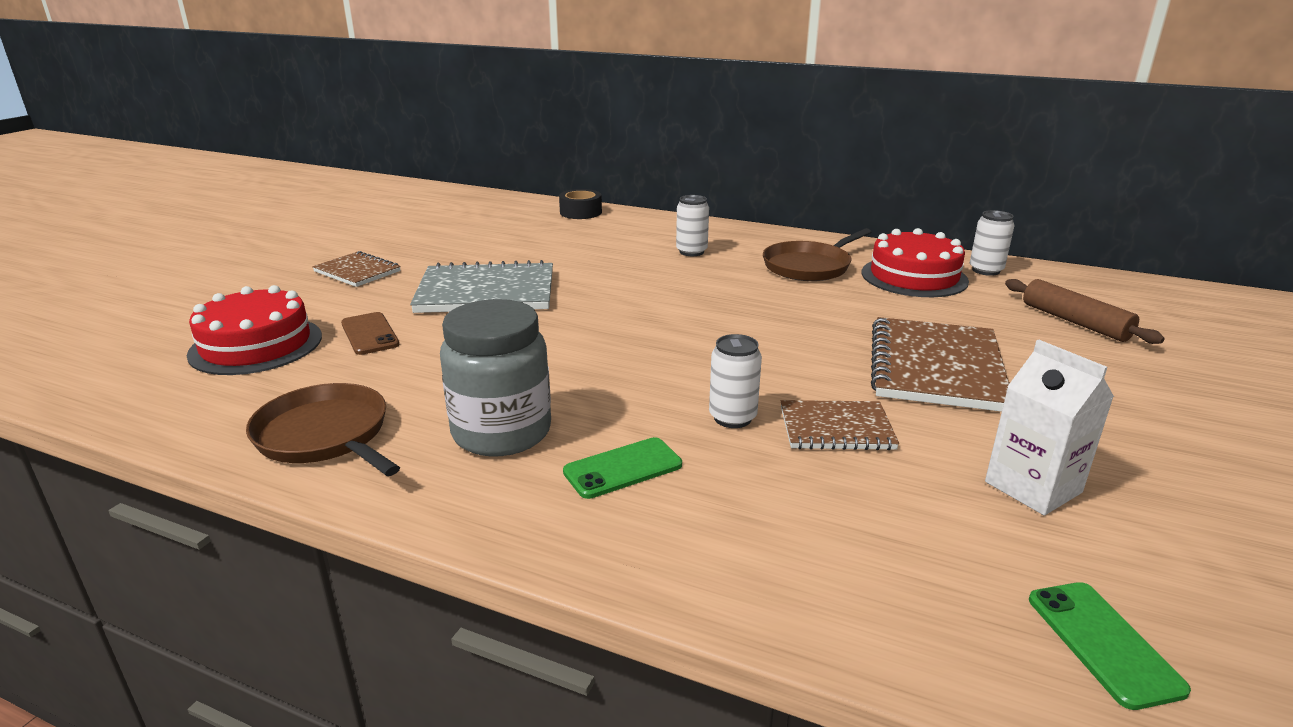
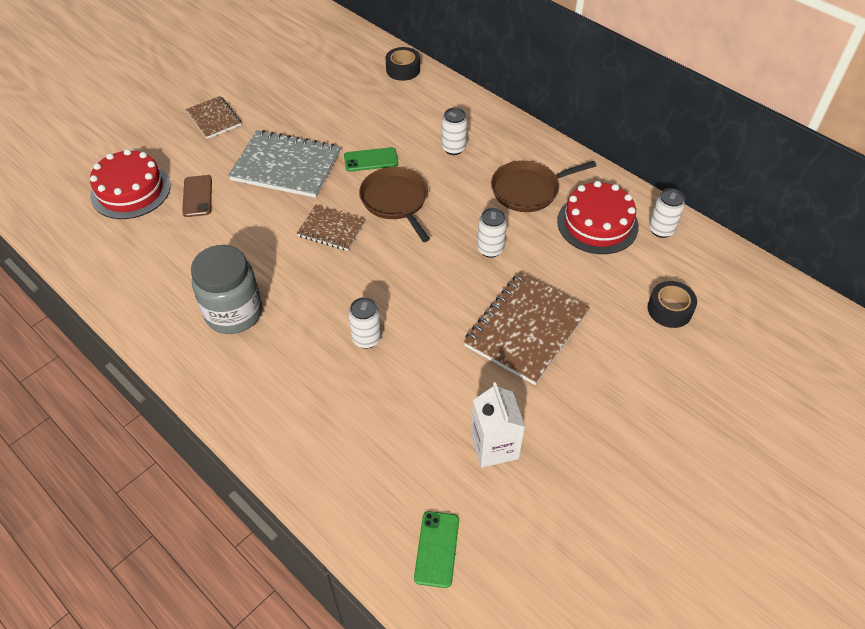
camera: 20 degrees right, 25 degrees up
(326, 435) = (144, 288): brown pan -> brown pan (396, 201)
(623, 468) = (283, 361): green phone -> green phone (371, 160)
(815, 313) = (490, 249): none -> white can
(836, 428) = (420, 366): brown notebook -> brown notebook (331, 229)
(1075, 322) = (669, 310): brown rolling pin -> black tape

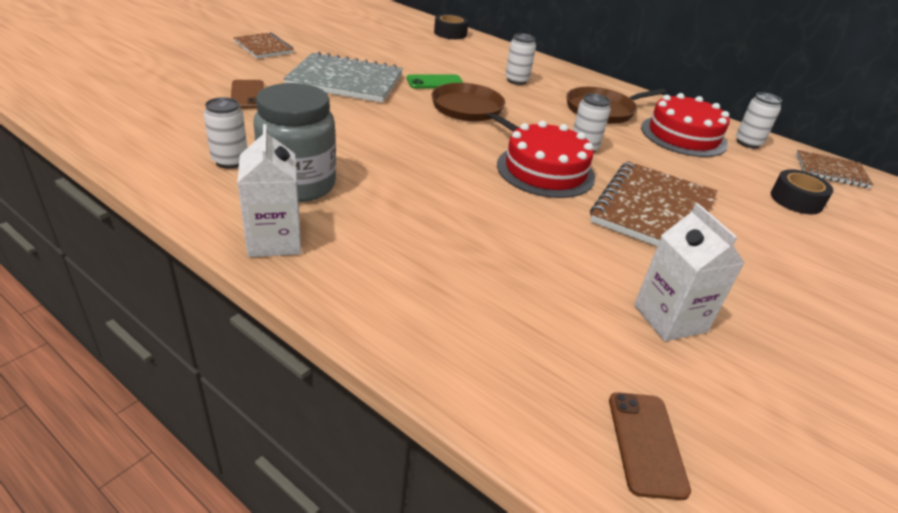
camera: 10 degrees left, 15 degrees down
(131, 190) = (168, 87): red cake -> red cake (545, 171)
(213, 375) = (274, 240): none -> white carton
(331, 229) = (405, 125): brown notebook -> brown notebook (831, 171)
(366, 339) = (470, 212): white can -> white can (230, 161)
(437, 549) = (646, 443): green phone -> brown phone

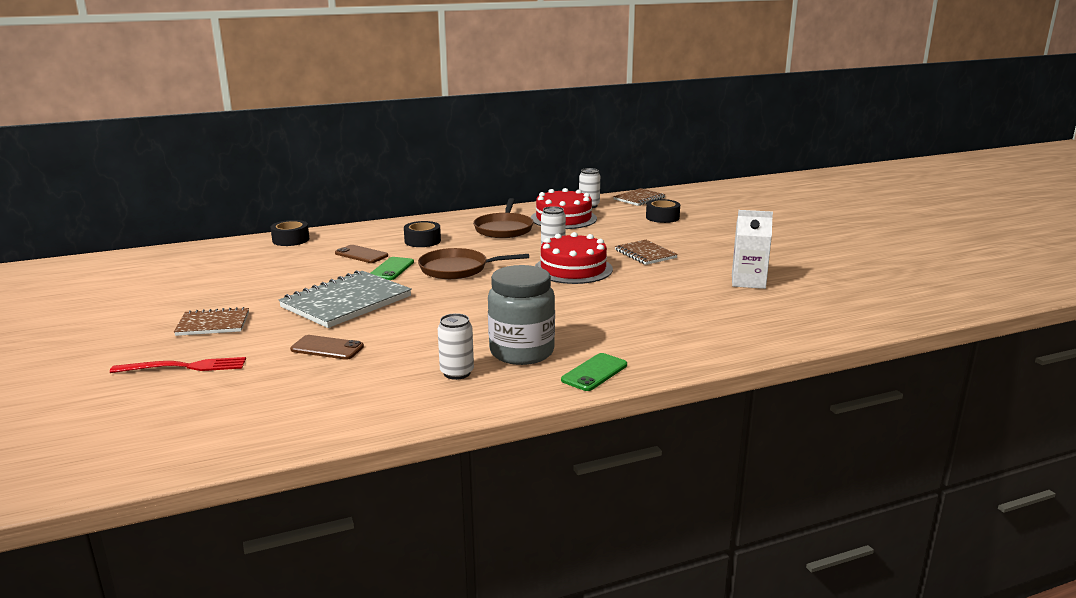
camera: 55 degrees left, 15 degrees down
(184, 56) = (184, 367): none -> red fork
(274, 240) = (594, 372): white carton -> green phone
(516, 80) = (422, 241): white can -> black tape
(646, 443) = (832, 314): brown phone -> brown phone (361, 255)
(653, 210) = (645, 254): brown notebook -> brown notebook, size x0.57

